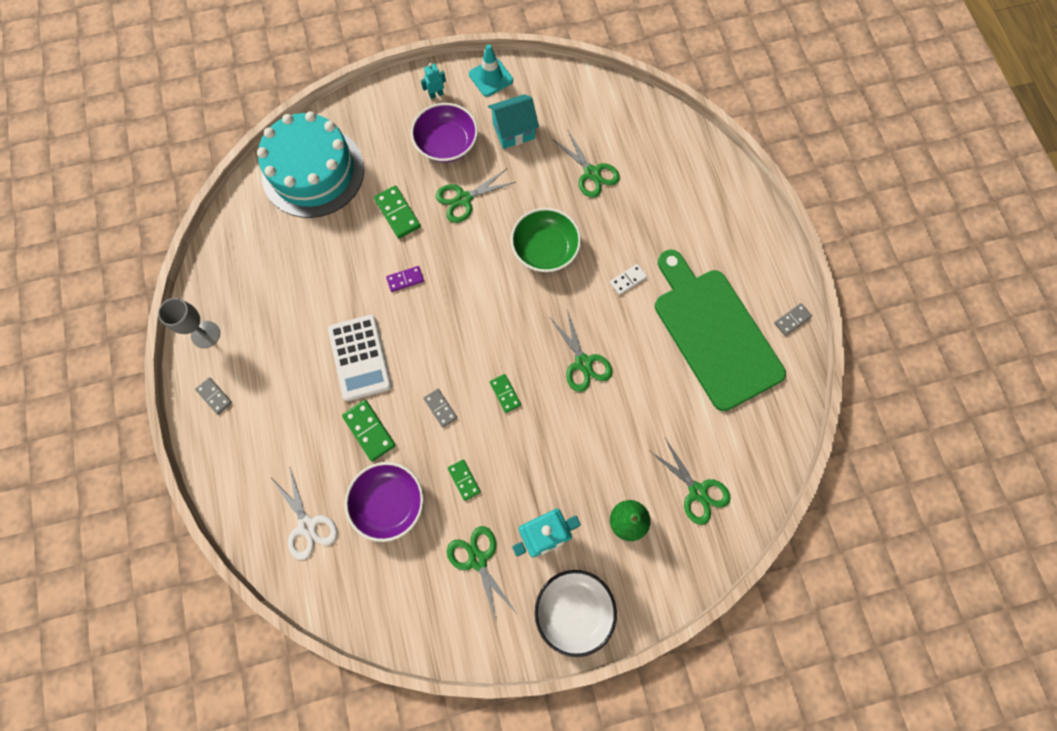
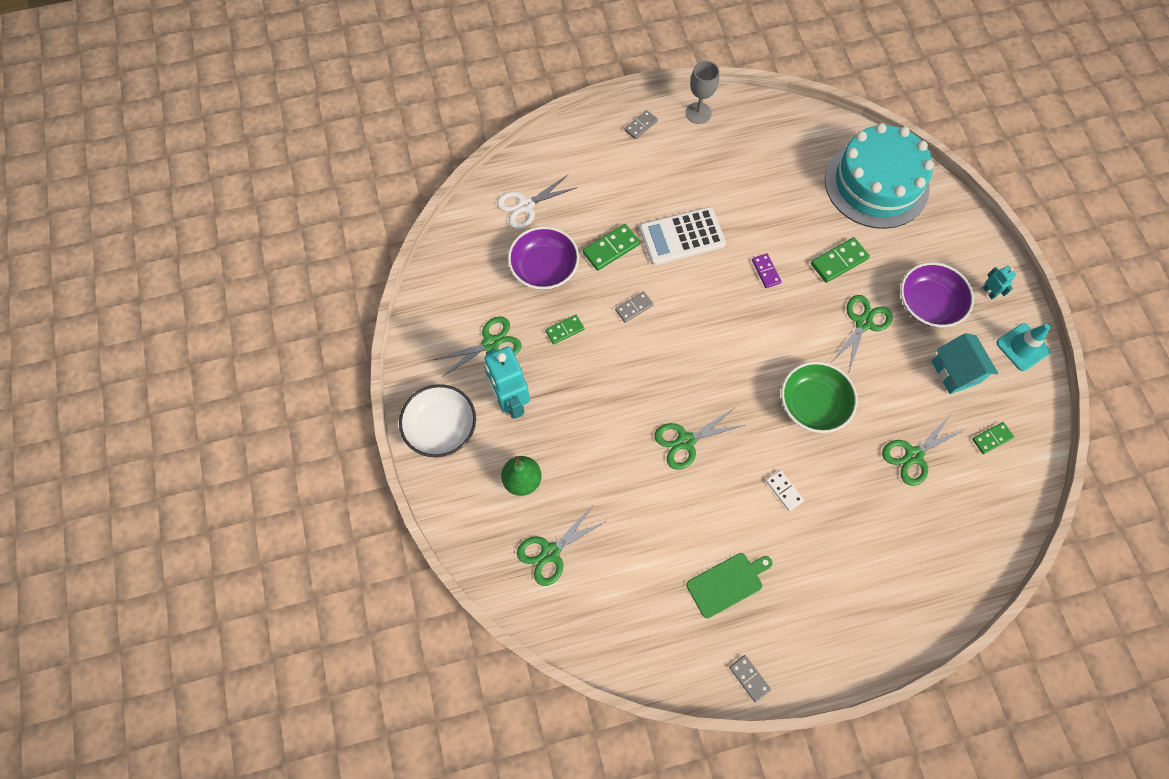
camera: 90 degrees right, 5 degrees down
(464, 199) = (863, 323): green scissors -> green scissors turned 60 degrees clockwise
(505, 393) = (650, 366): green domino -> green domino (992, 438)
(714, 333) = (727, 583): green cutting board -> green cutting board, size x0.46

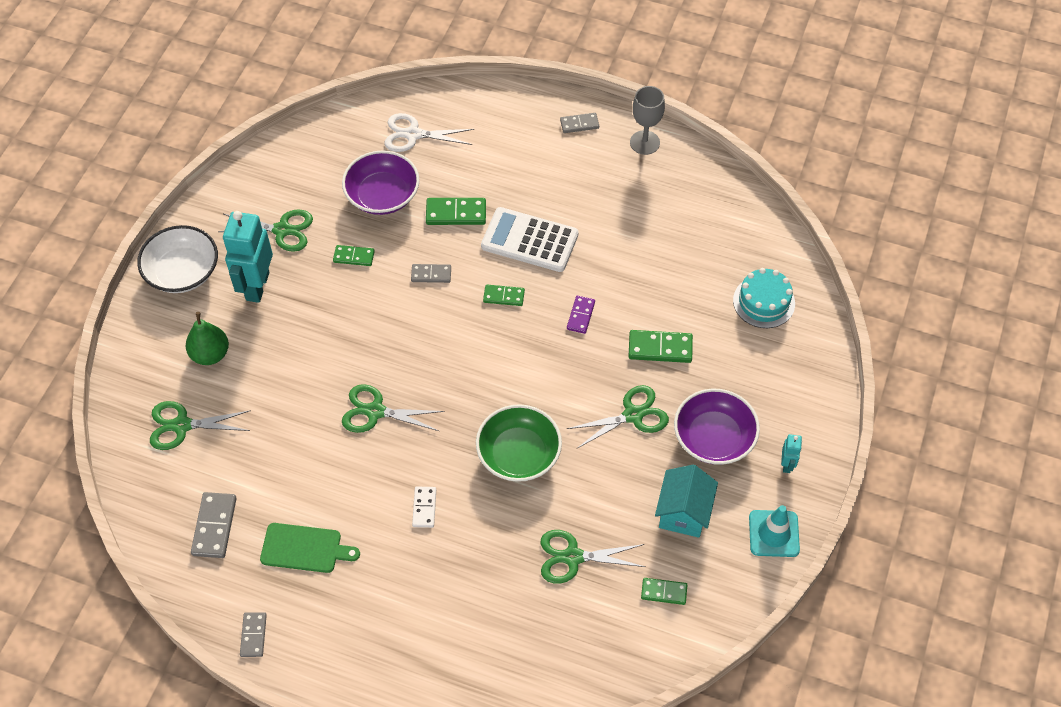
camera: 35 degrees right, 10 degrees down
(646, 615) = (214, 526): none -> grey domino
(700, 291) = (504, 296): none -> green domino
(876, 183) = (764, 302): turquoise cake -> turquoise cake, size x0.50

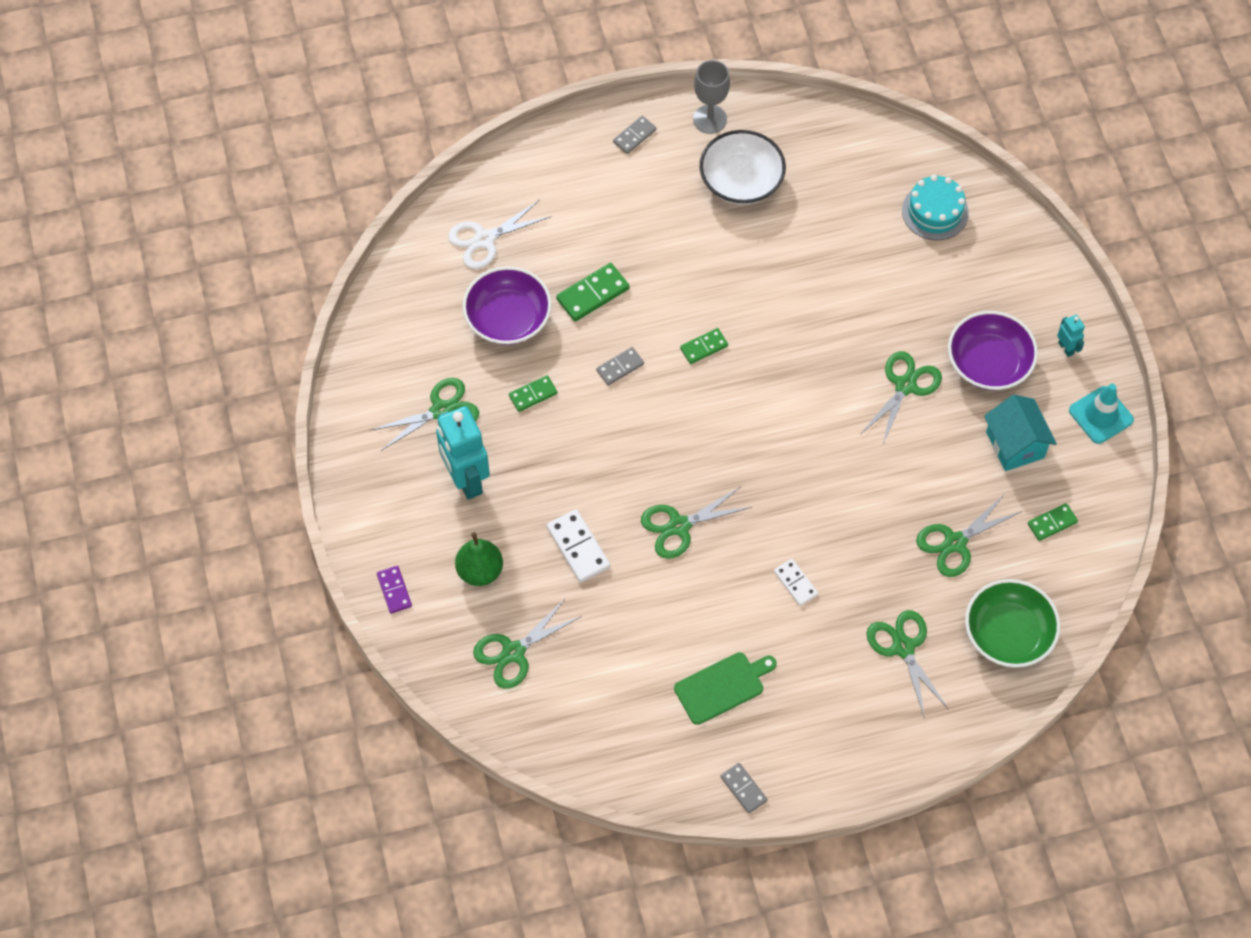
camera: 35 degrees left, 5 degrees up
(182, 272) = (381, 510): white bowl -> white bowl (741, 181)
(214, 526) = (625, 721): grey domino -> none
(291, 381) = (578, 547): none -> white domino
(464, 610) = (903, 647): none -> green scissors
(519, 454) = (837, 483): green bowl -> green bowl (1008, 633)
(529, 240) = (683, 279): white calculator -> none
(580, 315) = (787, 323): purple domino -> purple domino (394, 590)
(660, 348) = (880, 310): green domino -> none

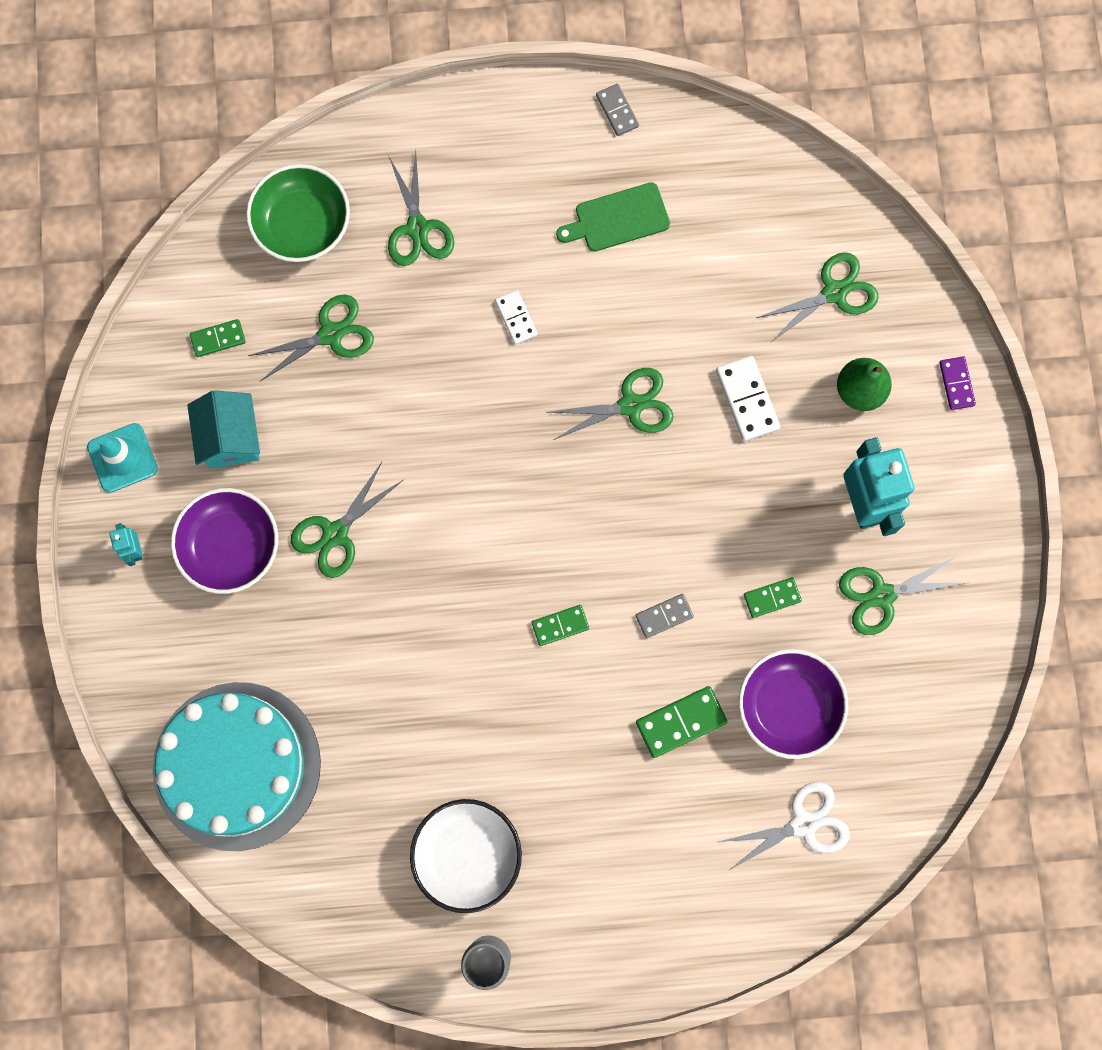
camera: 170 degrees left, 15 degrees up
(634, 136) = (590, 949): grey domino -> none
(935, 211) = (237, 766): turquoise cake -> turquoise cake, size x1.99

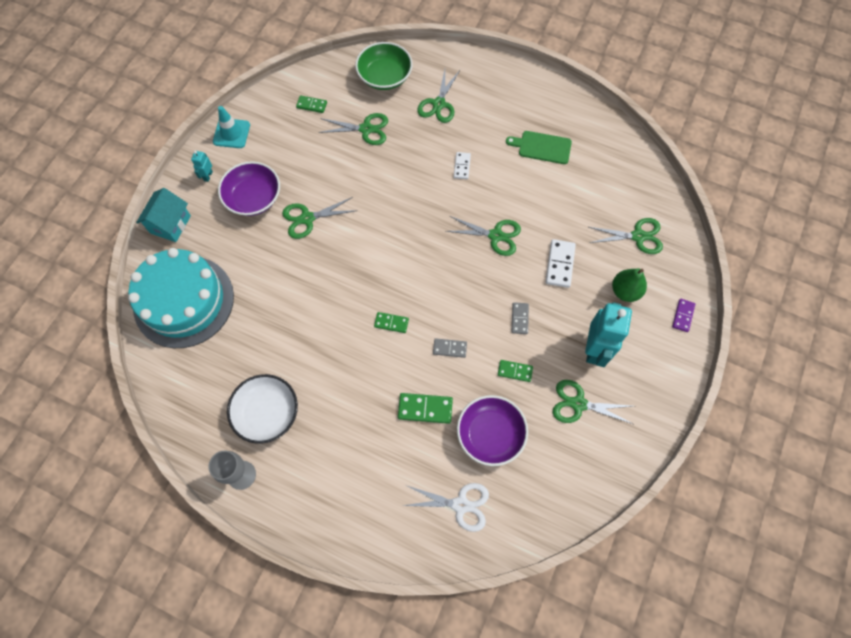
camera: 30 degrees right, 10 degrees down
(231, 438) = (287, 150): turquoise house -> turquoise house (170, 224)
(617, 111) = (571, 100): grey domino -> grey domino (520, 319)

